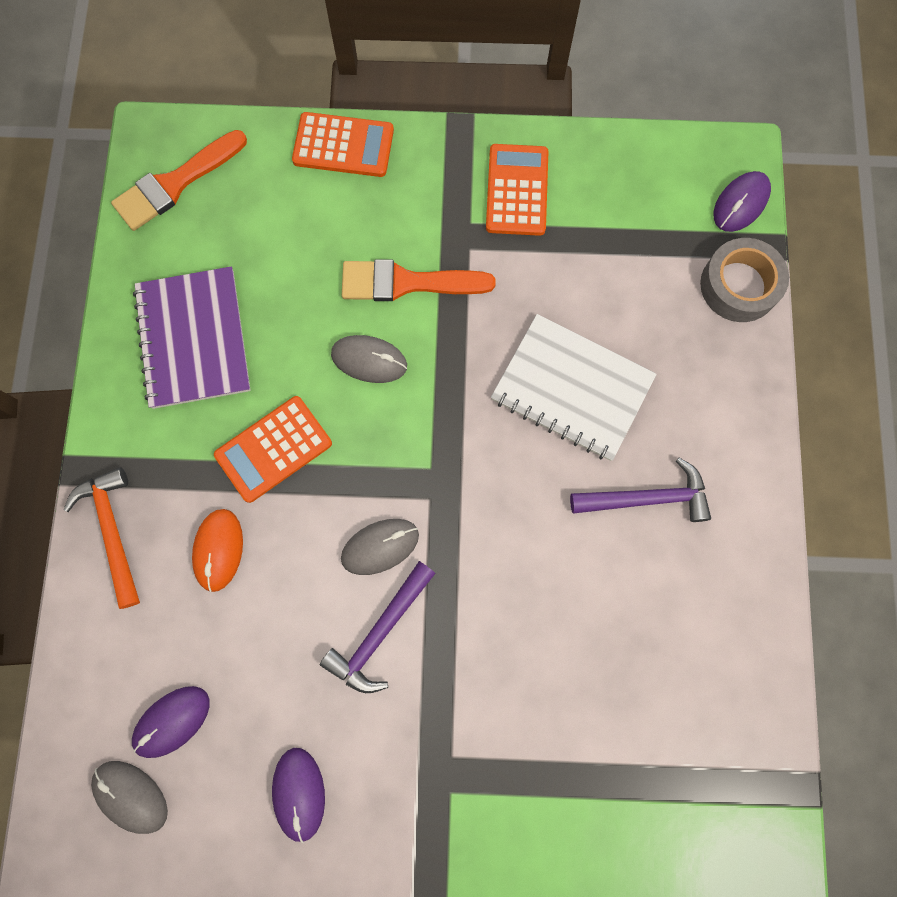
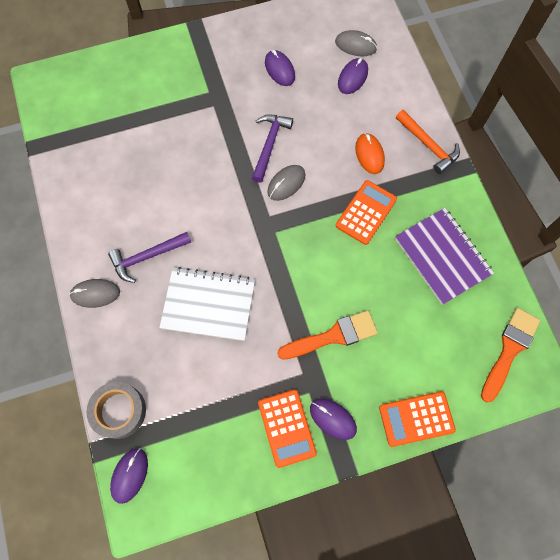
camera: 160 degrees right, 5 degrees down
(369, 360) = (335, 280): grey mouse -> grey mouse (95, 294)
(452, 181) = (332, 419): none -> purple mouse

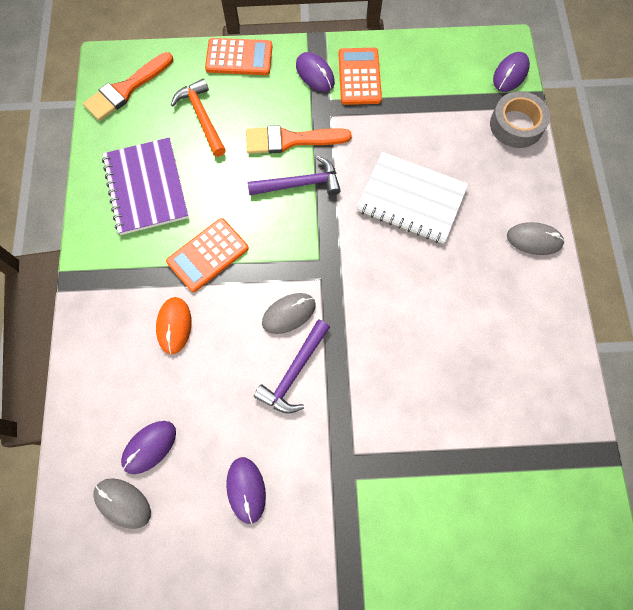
camera: 165 degrees left, 0 degrees up
(147, 257) = (471, 266): purple hammer -> purple hammer (300, 184)
(428, 145) = (97, 319): orange hammer -> orange hammer (202, 117)

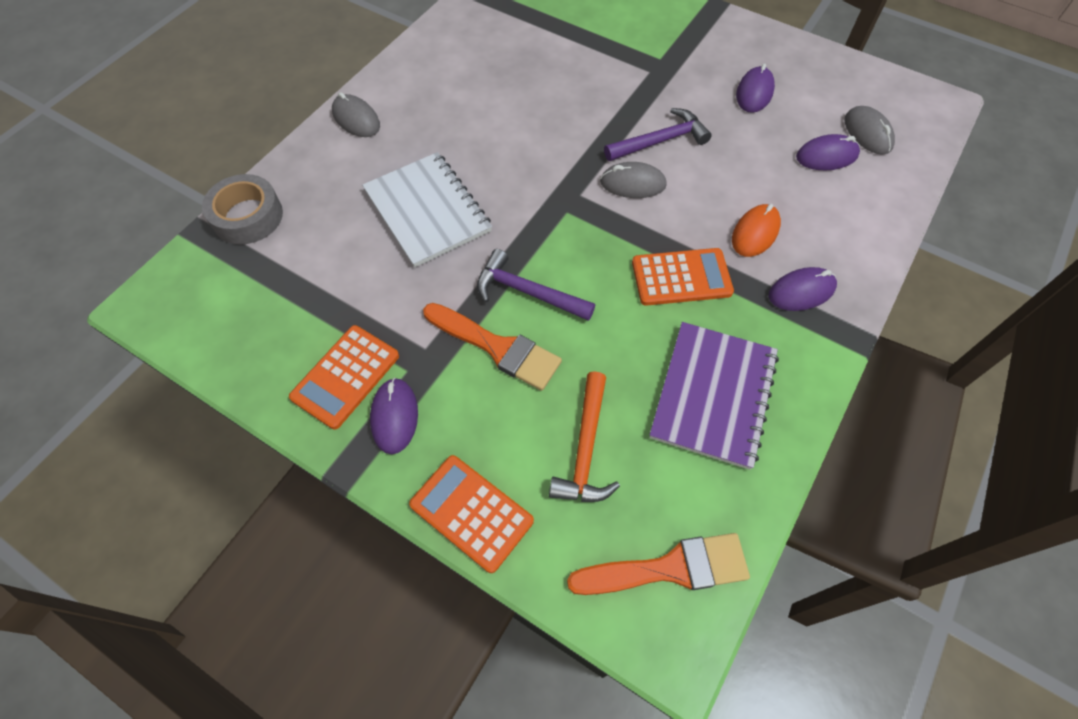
camera: 145 degrees left, 10 degrees down
(510, 74) = (184, 270): purple mouse -> purple mouse (801, 291)

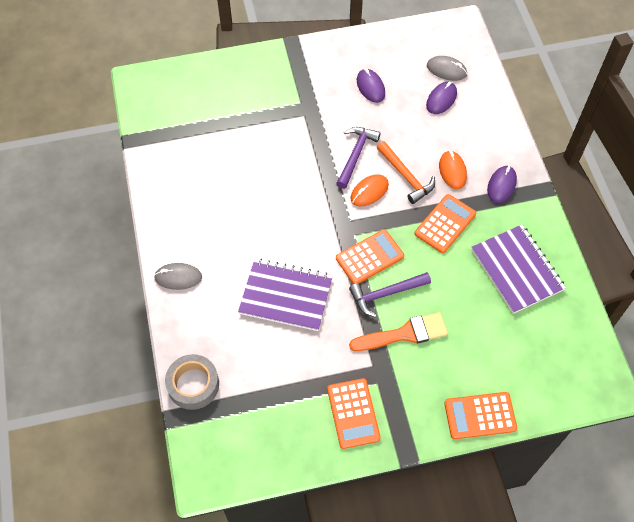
camera: 45 degrees left, 0 degrees up
(394, 417) = (398, 409): purple mouse -> none
(427, 211) = (286, 296): white notebook -> purple notebook
(555, 244) = (370, 257): none -> orange calculator
(585, 449) = (493, 343): orange hammer -> orange hammer (406, 176)
(633, 184) = (369, 192): grey mouse -> orange mouse
(669, 568) = (576, 360): orange brush -> none

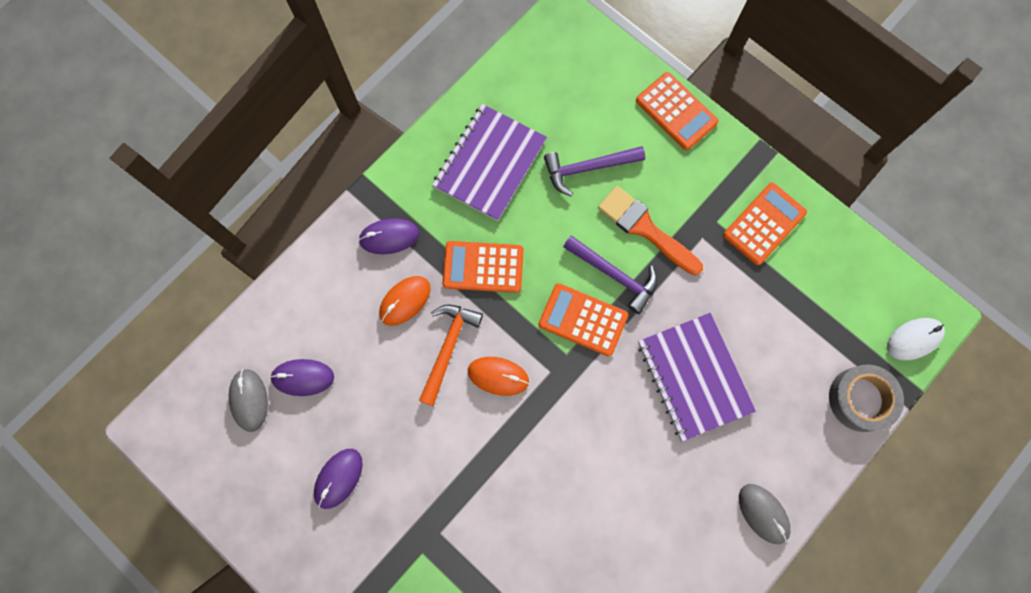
camera: 125 degrees left, 15 degrees up
(201, 451) = (914, 339): none -> white mouse
(355, 155) = (457, 426): purple hammer -> purple hammer (588, 168)

